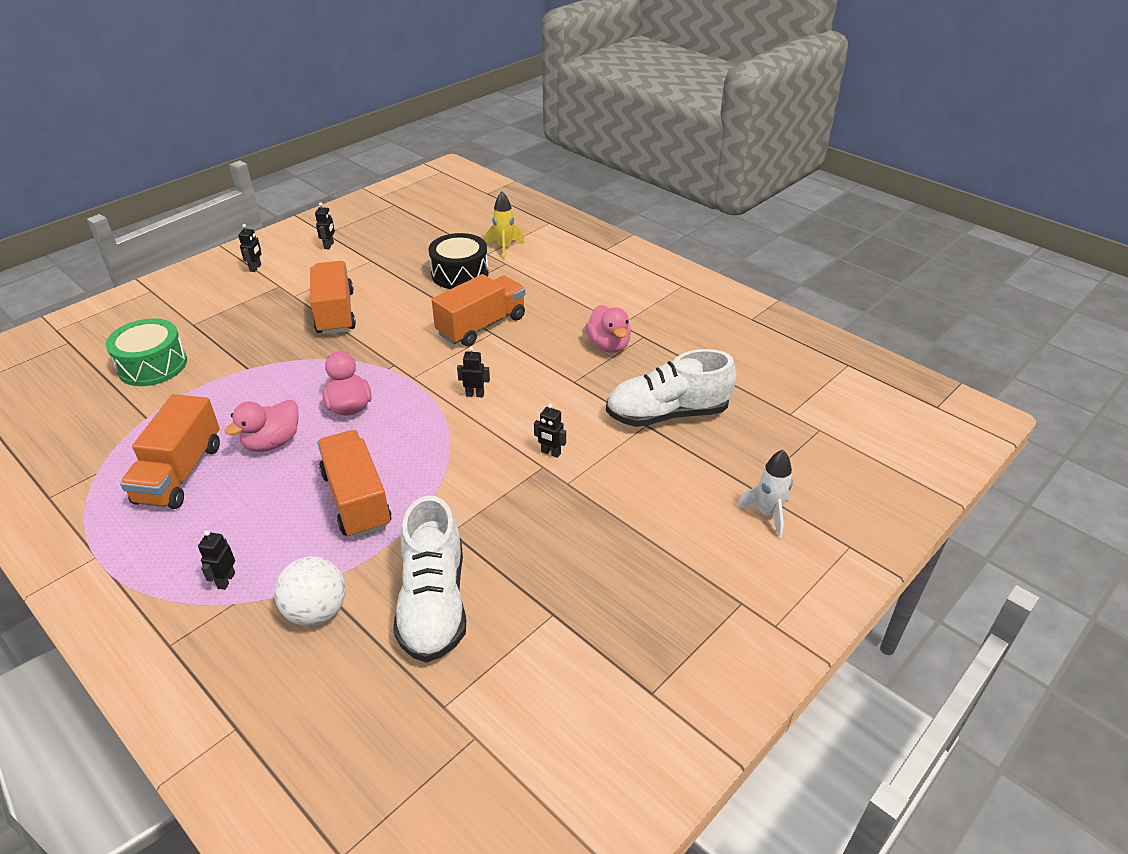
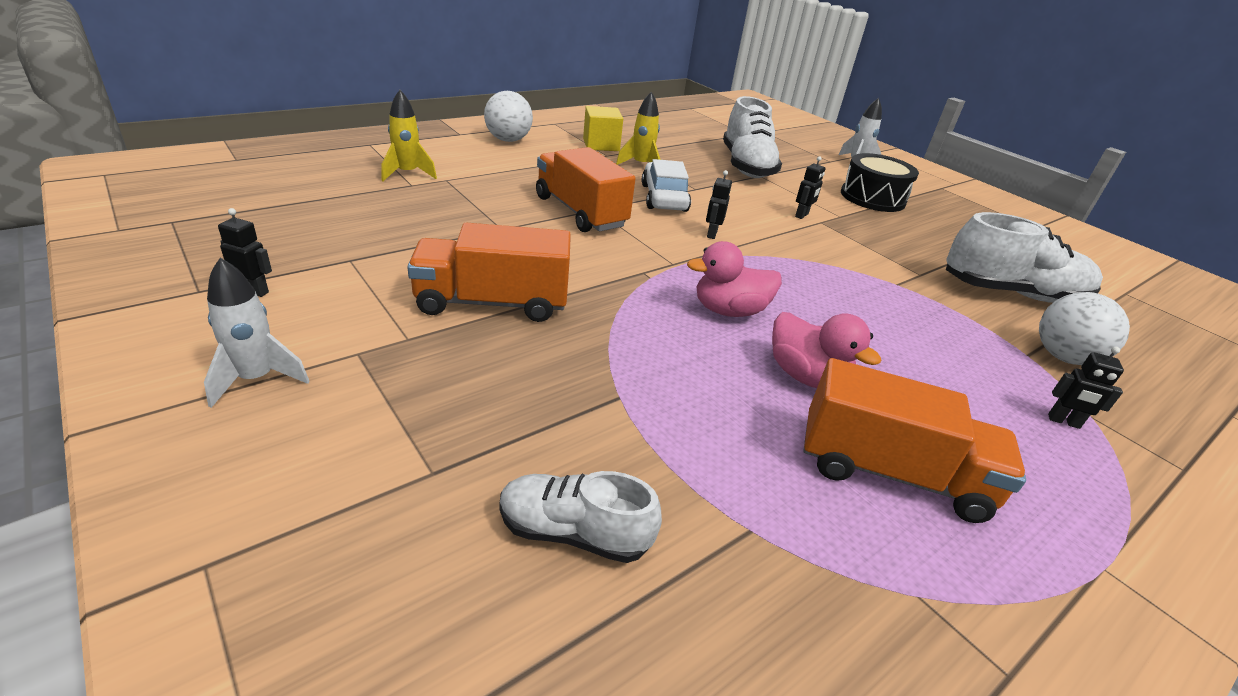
camera: 85 degrees left, 5 degrees down
(152, 365) = (574, 532): green drum -> white shoe
(256, 268) = (257, 379): black robot -> white rocket
(356, 500) = (896, 320): orange truck -> none
(460, 274) = (450, 206): black drum -> black drum (872, 198)
(538, 364) = (664, 198): none -> white car
(609, 345) = (641, 165): pink duck -> yellow rocket
(611, 271) = (508, 140): none -> white ball
(645, 318) = (601, 145): none -> yellow cube

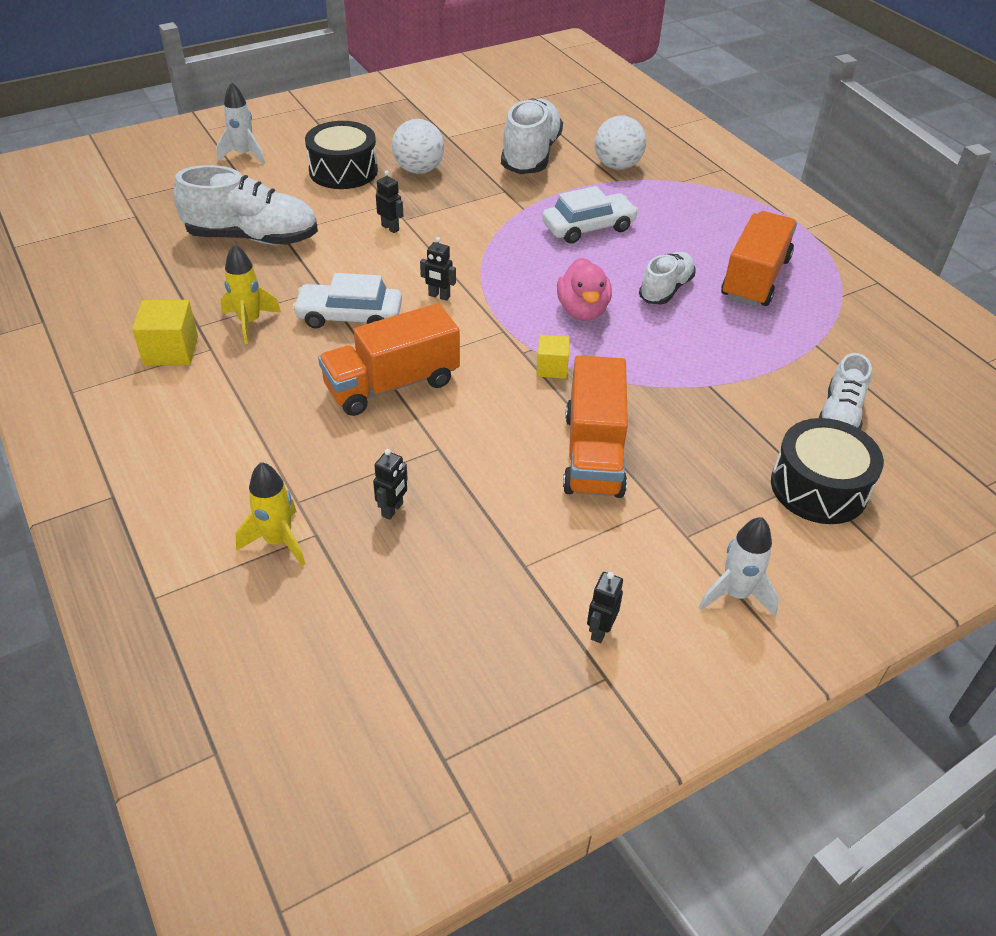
camera: 80 degrees left, 10 degrees up
(415, 481) = (819, 487): none -> black drum
(508, 140) = (146, 442): white ball -> white ball (419, 170)
(623, 286) = (552, 368): none -> yellow cube
(806, 376) = (666, 289): pink duck -> white shoe
(897, 325) = (588, 227): none -> white car
(1063, 421) = (689, 194): black robot -> black robot (393, 510)

